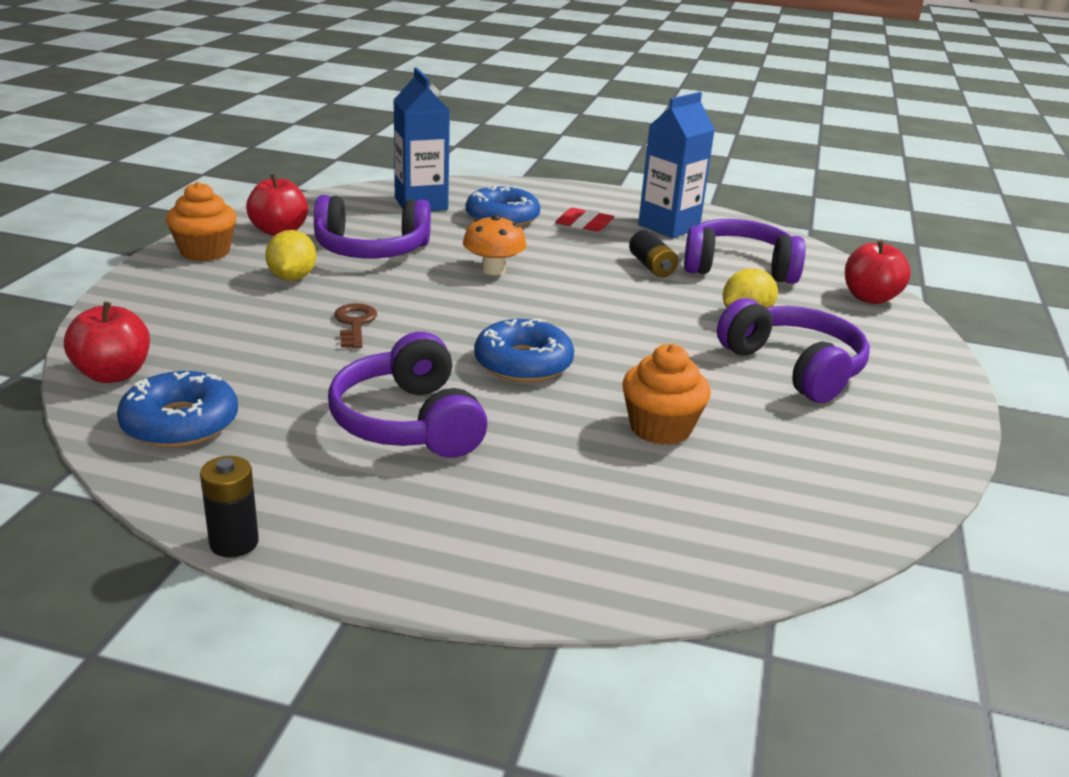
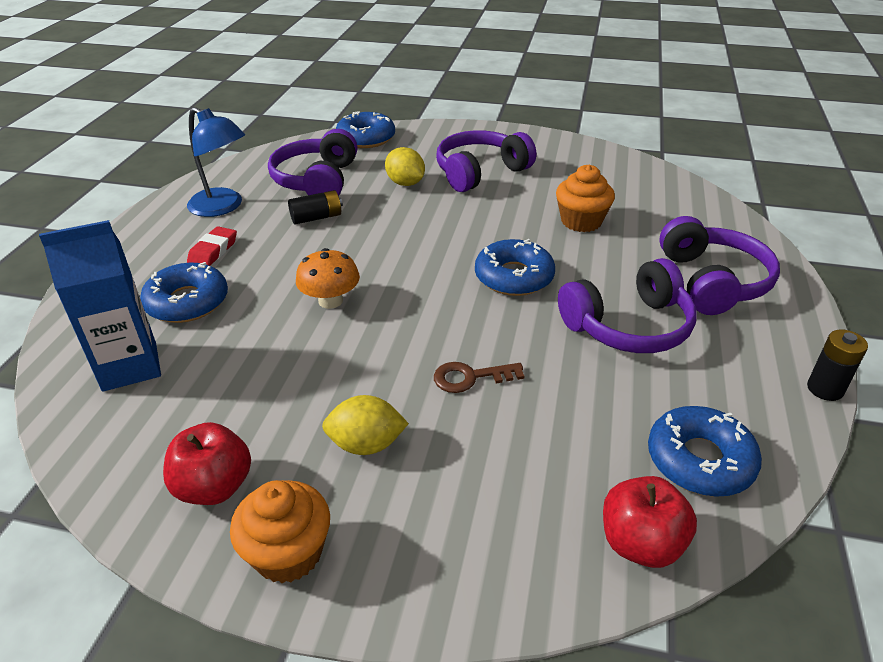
camera: 90 degrees left, 10 degrees up
(371, 250) = (280, 390): purple headphones -> purple headphones (712, 281)
(669, 226) = (223, 207): blue carton -> blue lamp
(870, 298) = (366, 138): red apple -> blue donut

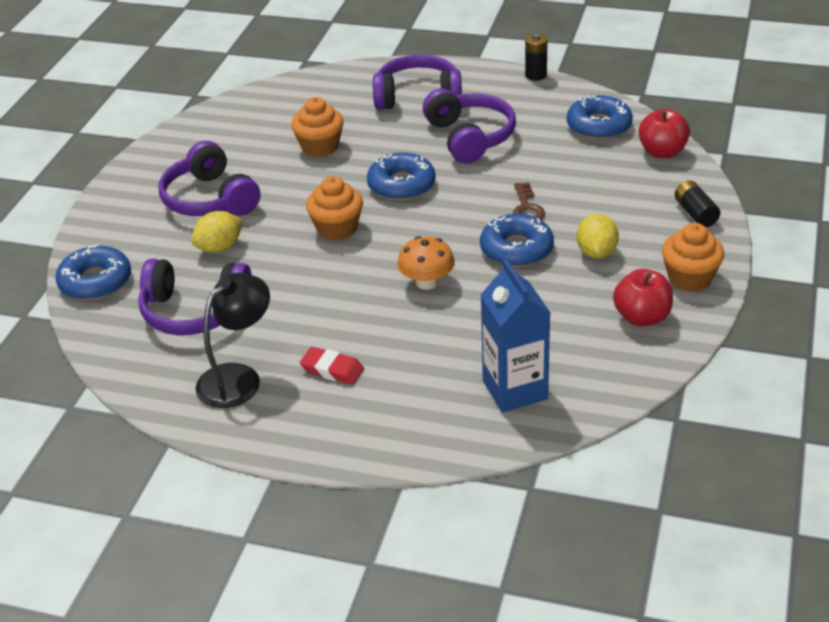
camera: 85 degrees left, 0 degrees up
(187, 302) = (421, 372): blue donut -> blue donut (516, 249)
(223, 207) = (238, 378): blue lamp -> black lamp
(317, 218) = (279, 304): black battery -> black battery (695, 213)
(431, 240) = (337, 228): none -> orange cupcake

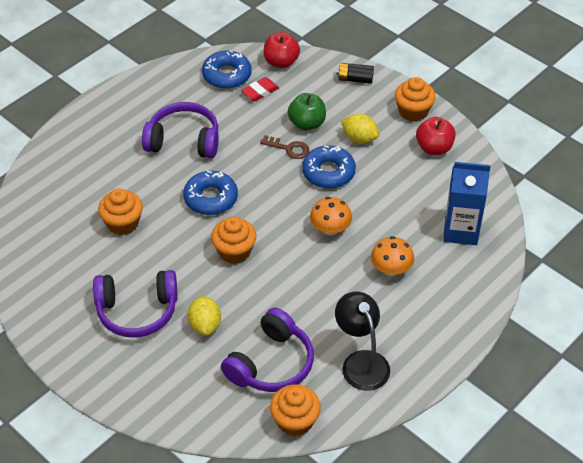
camera: 65 degrees left, 10 degrees up
(95, 281) = (189, 414): blue donut -> none
(124, 357) = (295, 421): none -> orange cupcake
(332, 370) = (386, 310): red eraser -> red eraser (260, 92)
(401, 352) = (391, 269): none -> orange mushroom
(418, 97) = (106, 145): purple headphones -> none
(535, 75) = (137, 76): black battery -> none
(580, 206) = (307, 123): none -> green apple

